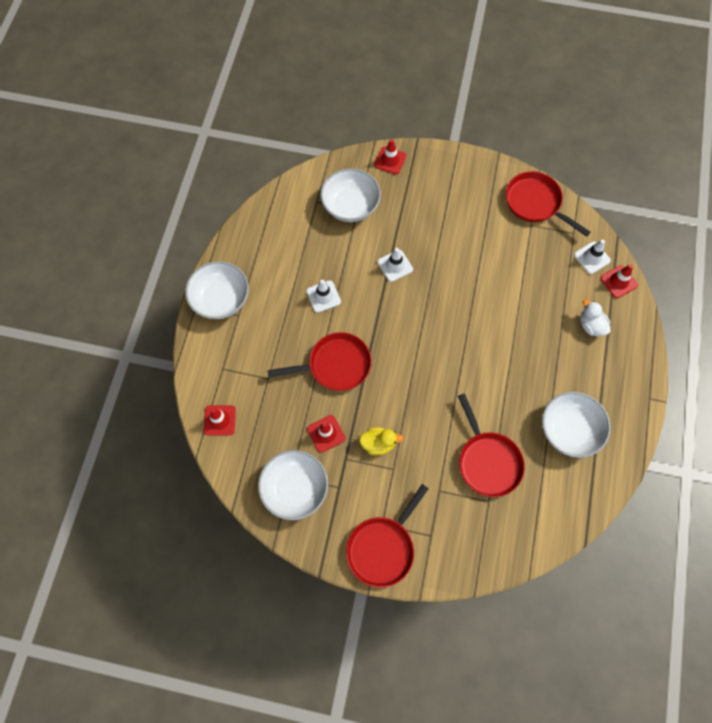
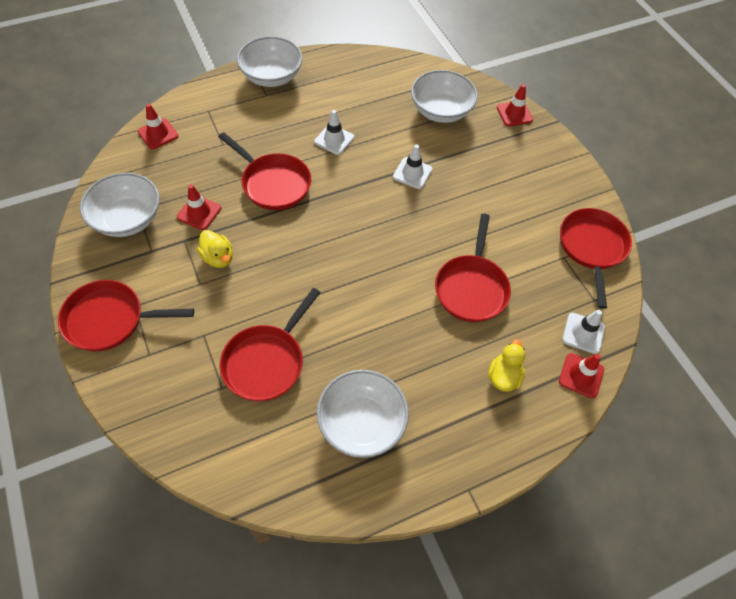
camera: 50 degrees right, 10 degrees down
(516, 297) = (471, 287): none -> red pan
(591, 325) = (503, 376): white duck -> yellow duck

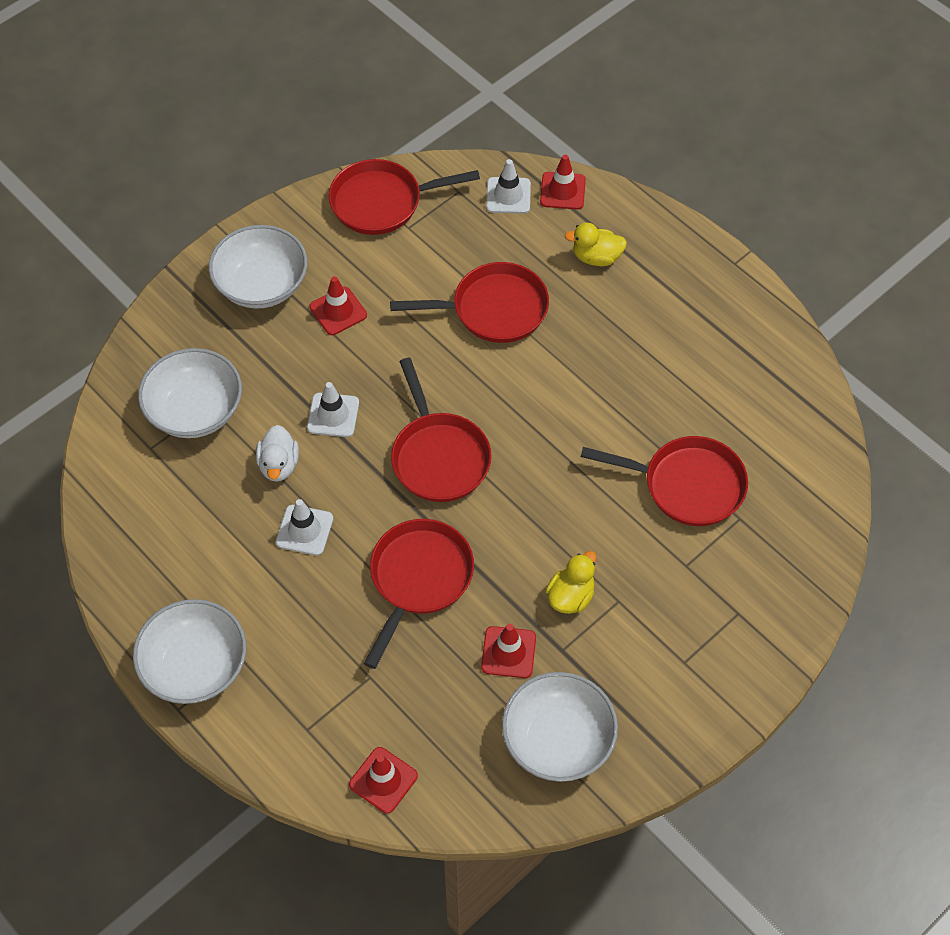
camera: 105 degrees left, 0 degrees up
(110, 319) = (715, 680): red pan -> red pan (438, 456)
(361, 423) = (712, 371): white bowl -> white bowl (261, 285)
(385, 139) = (279, 465): none -> white duck
(514, 114) = (169, 320): red traffic cone -> red traffic cone (338, 311)

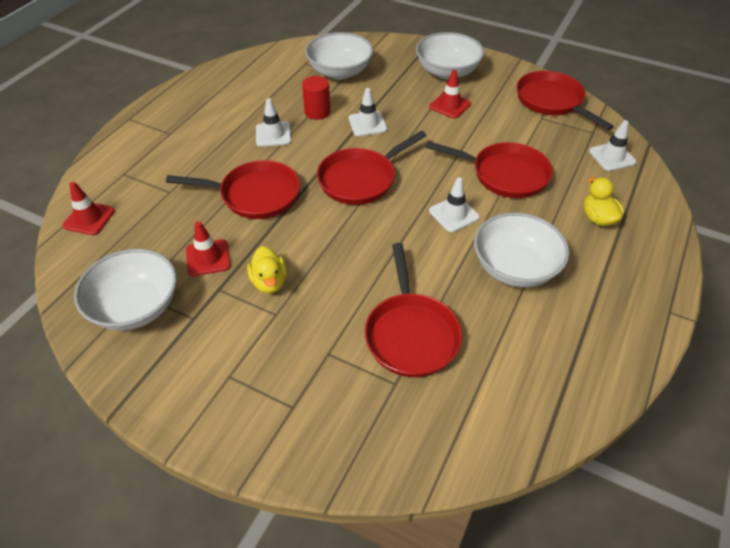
camera: 70 degrees right, 10 degrees down
(195, 666) = (159, 117): white bowl -> white bowl (515, 267)
(279, 465) = (317, 112): white duck -> red cylinder
(493, 309) = (504, 174): red pan -> red pan turned 45 degrees counterclockwise
(537, 384) = (454, 214): none -> white traffic cone
(562, 191) = (643, 184): red traffic cone -> none
(570, 596) = (269, 282): yellow duck -> yellow duck turned 60 degrees clockwise

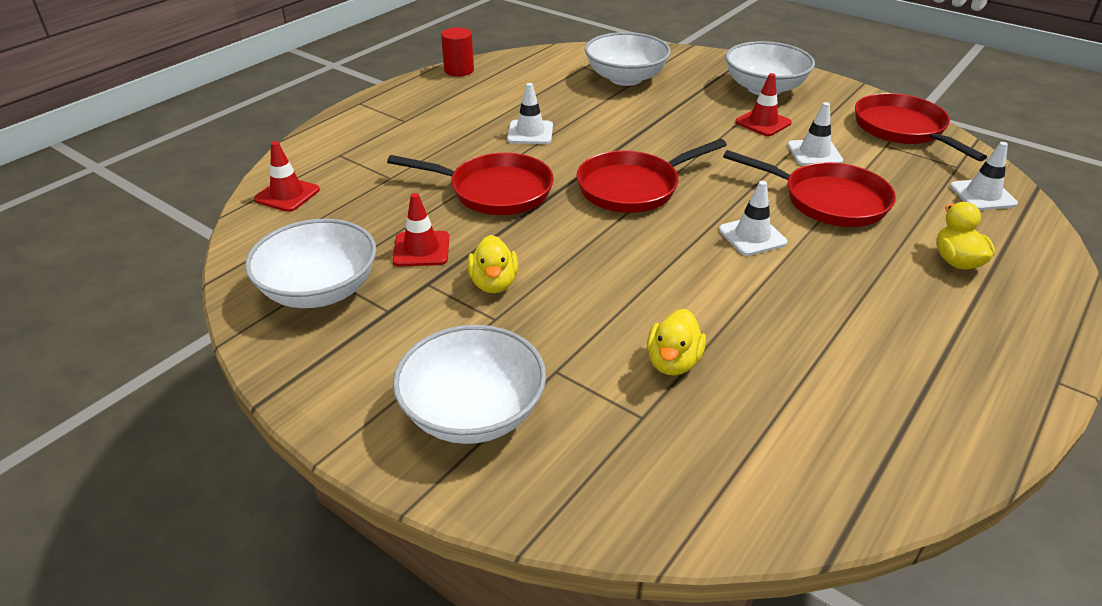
camera: 10 degrees right, 10 degrees down
(317, 112) = (590, 115): red cylinder -> red cylinder (459, 70)
(367, 124) = (651, 132): white traffic cone -> white traffic cone (814, 153)
(411, 333) = (673, 362): red pan -> yellow duck
(515, 267) = (830, 304): white bowl -> white bowl (473, 412)

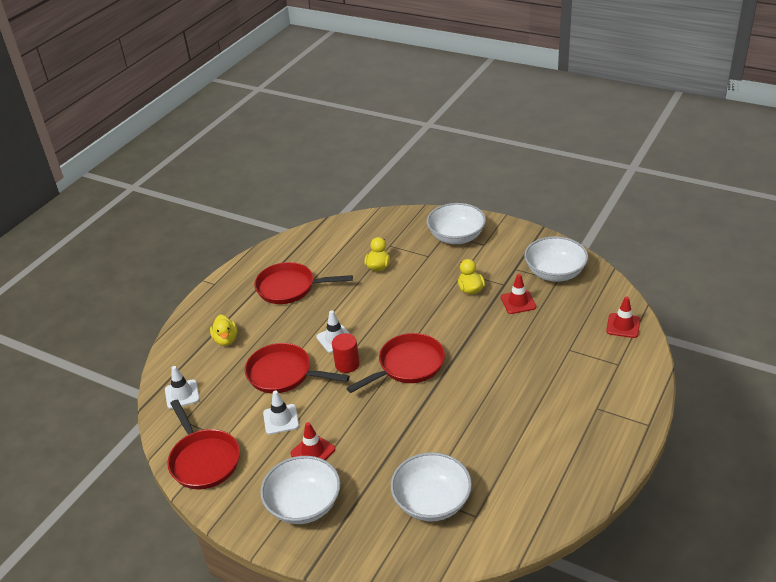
camera: 175 degrees right, 0 degrees up
(459, 70) = (593, 490): red cylinder -> red cylinder (347, 364)
(494, 191) = (496, 349): red pan -> red pan (290, 288)
(530, 133) = (493, 409): white traffic cone -> none

